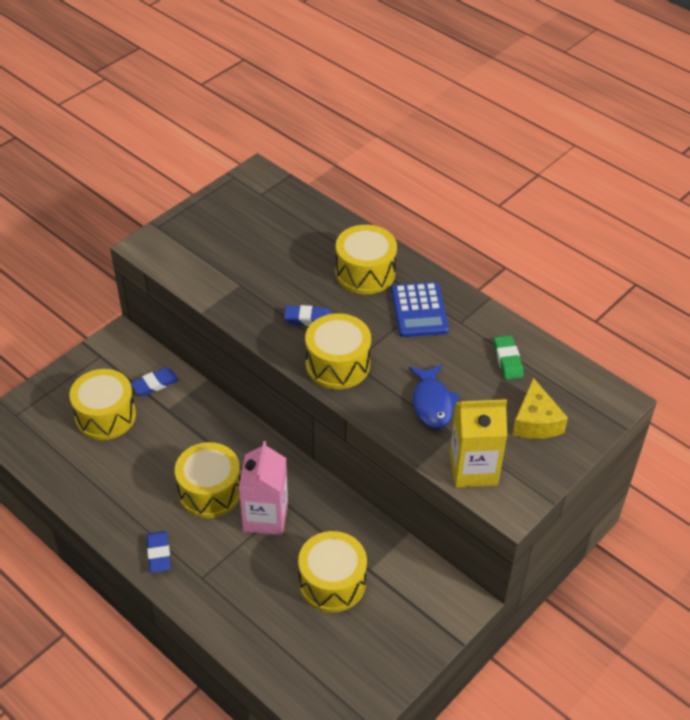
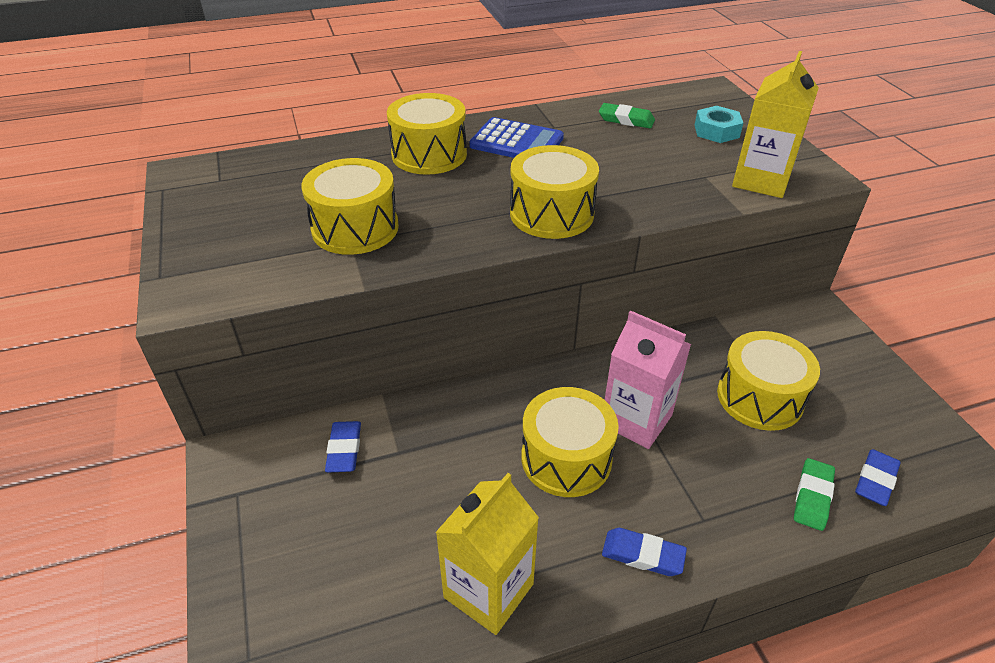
camera: 60 degrees left, 5 degrees down
(99, 491) = (488, 590): none -> yellow carton
(105, 416) = (353, 528): yellow drum -> yellow drum (355, 228)
(254, 633) = (812, 497): none -> green eraser
(309, 319) = (461, 210): blue eraser -> blue eraser (875, 480)
(432, 403) = (654, 175): blue fish -> none
(536, 422) = (716, 131): yellow cheese -> turquoise nut

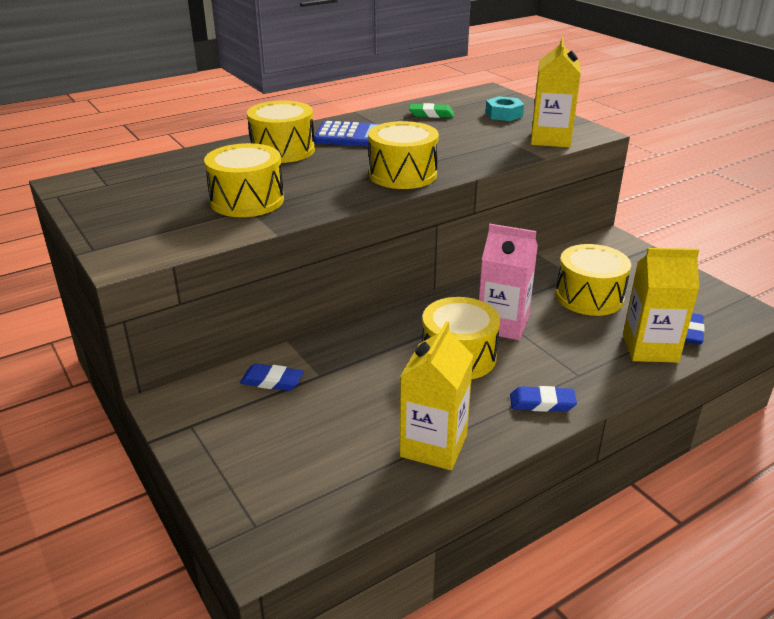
camera: 15 degrees left, 10 degrees down
(344, 449) = (272, 381): blue eraser -> blue eraser turned 60 degrees counterclockwise
(812, 497) = (650, 348): green eraser -> yellow carton

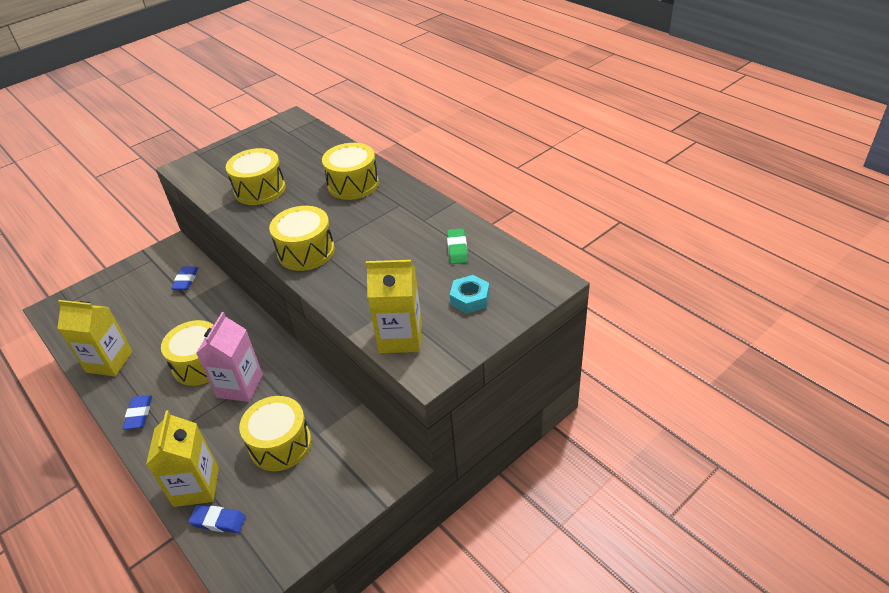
camera: 85 degrees right, 10 degrees up
(351, 136) = (390, 211): blue calculator -> none

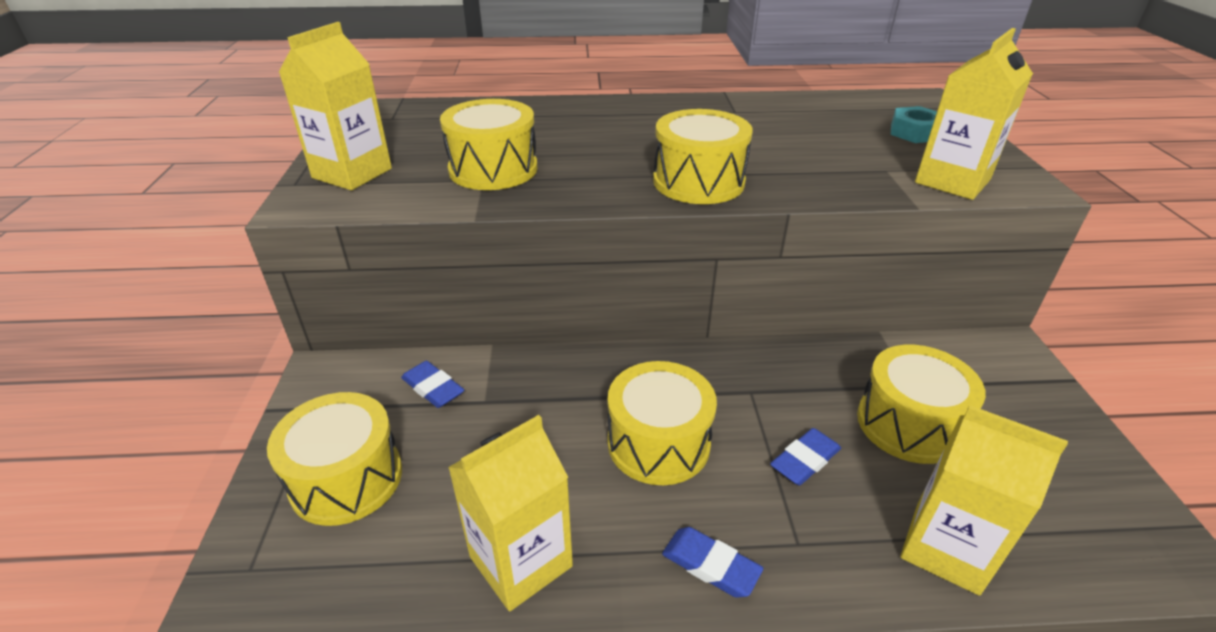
camera: 55 degrees left, 5 degrees down
(218, 521) = (1038, 547): blue eraser -> blue eraser (805, 460)
(220, 160) = (352, 173): none -> yellow carton
(240, 386) = (752, 419): pink carton -> none
(353, 184) = (596, 120): yellow drum -> yellow drum (346, 478)
(457, 249) = (815, 113): green eraser -> none

